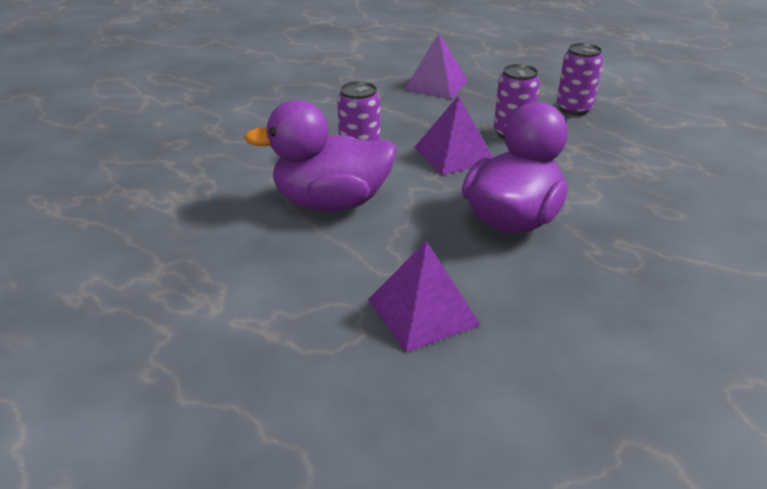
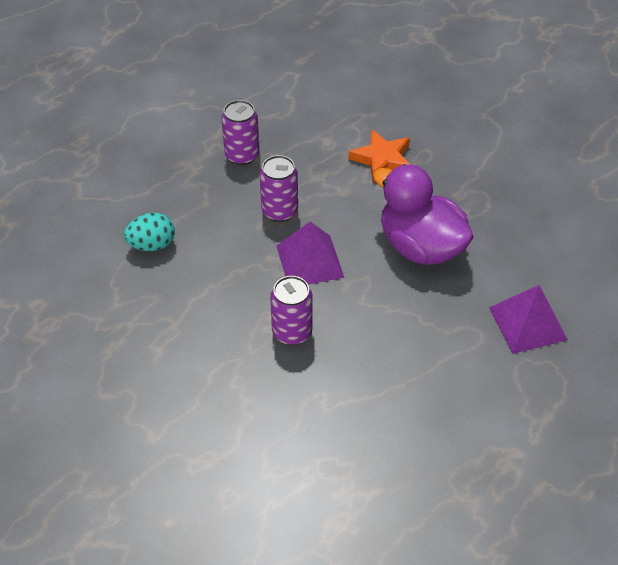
camera: 80 degrees left, 15 degrees up
(331, 202) = (377, 363): purple duck -> none
(436, 85) = (152, 245): purple pyramid -> turquoise egg
(636, 184) = (382, 159): none -> orange star

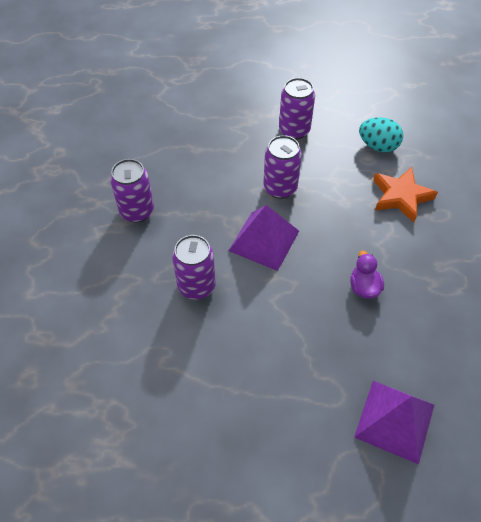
camera: 40 degrees right, 5 degrees up
(152, 245) = (168, 157): turquoise egg -> turquoise egg (378, 146)
(174, 308) = (137, 211): none -> purple can
(420, 246) = (364, 287): purple duck -> purple duck, size x0.42

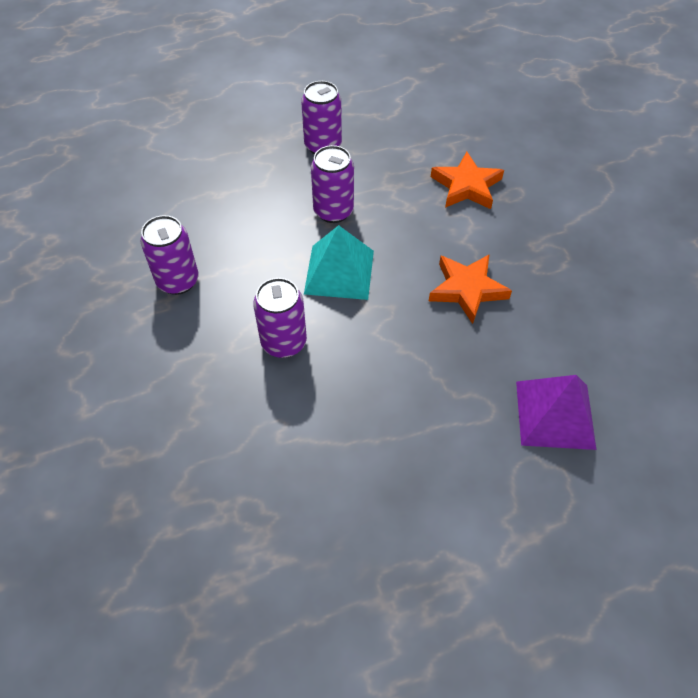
camera: 20 degrees left, 0 degrees up
(264, 240) = (339, 272): purple pyramid -> turquoise pyramid
(364, 287) = (467, 289): purple duck -> orange star
(378, 146) = (420, 140): turquoise egg -> none

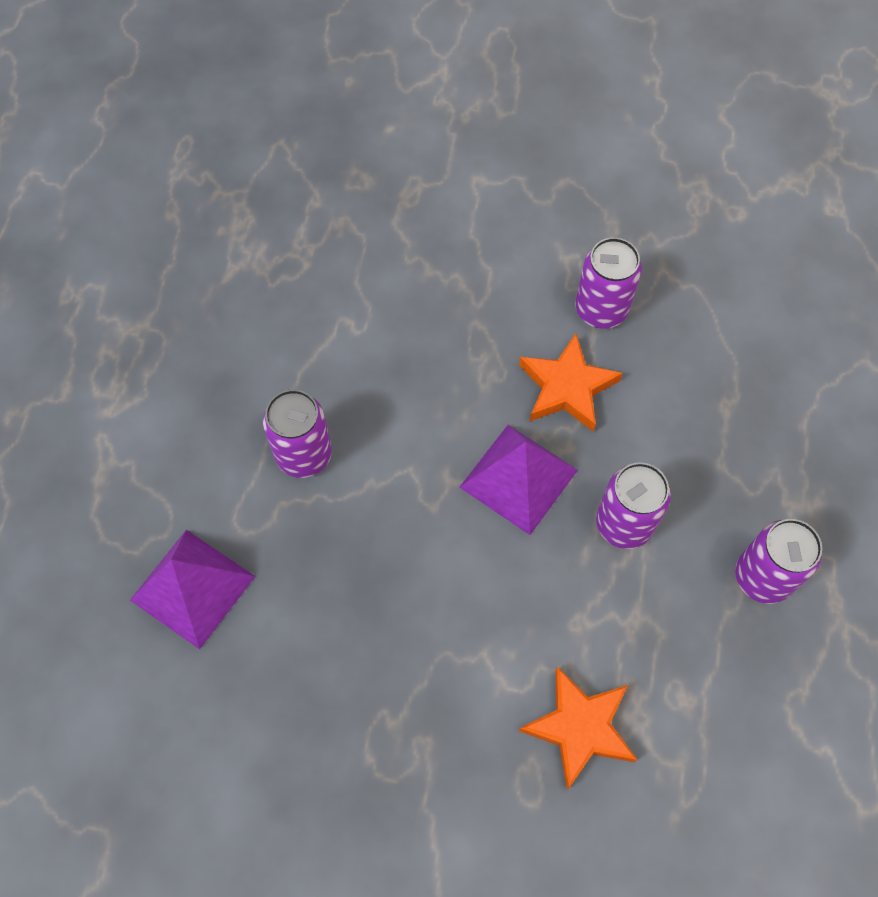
camera: 120 degrees right, 10 degrees up
(284, 342) = (453, 374): purple can -> purple can (304, 455)
(339, 272) = (518, 478): turquoise pyramid -> purple pyramid
(467, 289) = (406, 607): orange star -> orange star (567, 387)

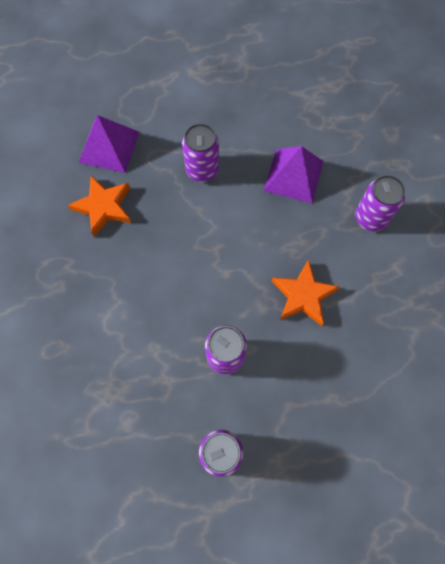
camera: 70 degrees right, 5 degrees up
(518, 478) = (232, 286): purple pyramid -> purple pyramid (294, 175)
(580, 727) = (92, 367): orange star -> orange star (104, 207)
(601, 310) = (367, 299): purple can -> purple can (370, 218)

